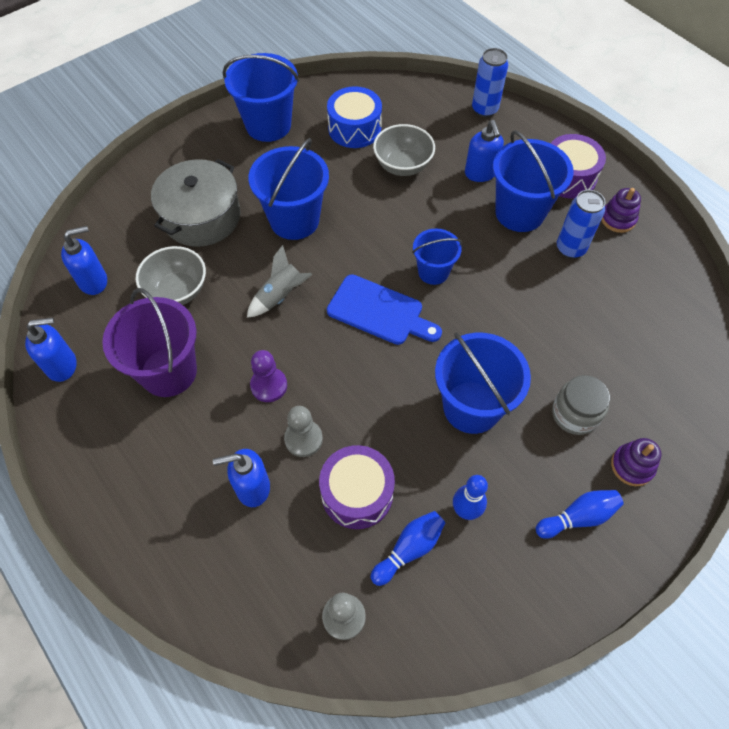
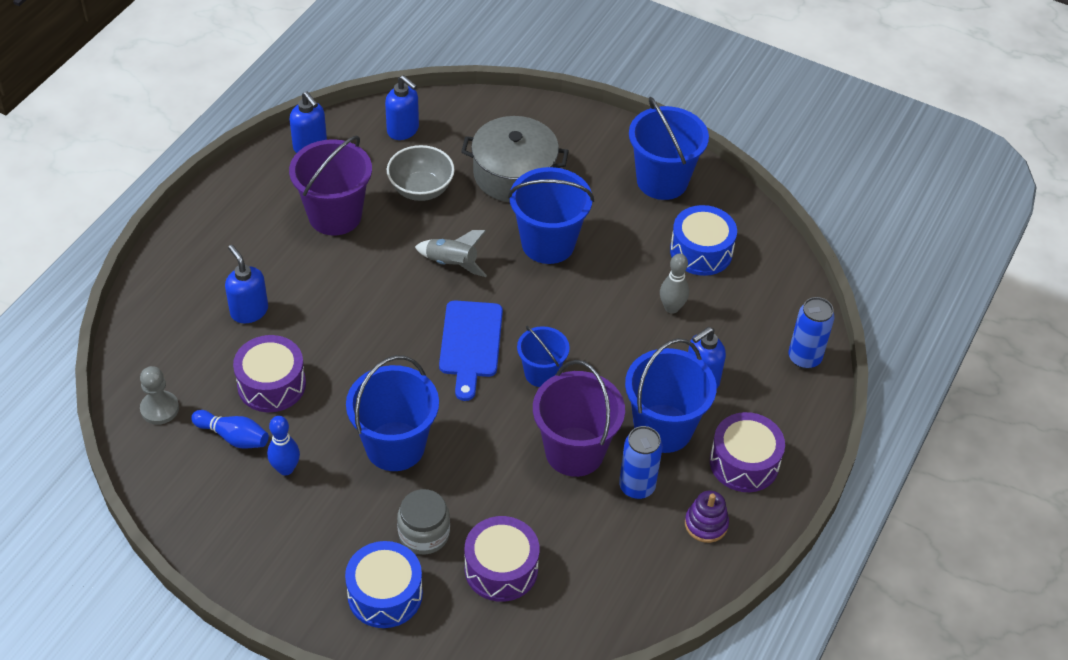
camera: 65 degrees right, 10 degrees down
(269, 385) = (351, 288): purple pawn -> none
(303, 439) = (308, 330): grey pawn -> none
(402, 166) = (671, 308): grey bowl -> grey bowling pin
(522, 277) = (574, 451): none -> purple bucket
(578, 517) = (312, 559): blue bowling pin -> none
(626, 367) = (501, 568): none -> purple drum
(632, 466) = (385, 594): purple stacking toy -> blue drum

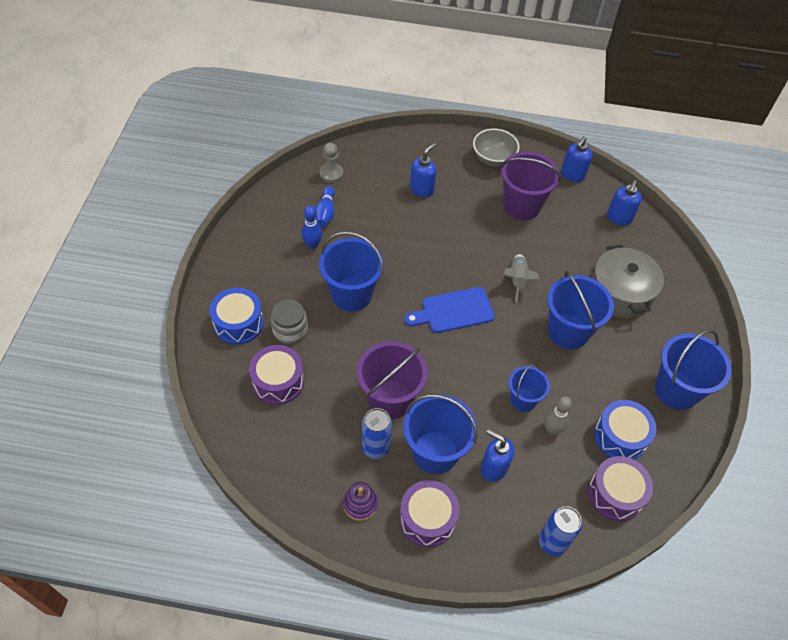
camera: 70 degrees right, 5 degrees up
(271, 384) = (371, 218): purple drum -> purple drum (615, 494)
(421, 189) = (572, 243): grey bowl -> grey bowl (493, 159)
(541, 373) = (448, 360): blue bucket -> blue bucket (523, 400)

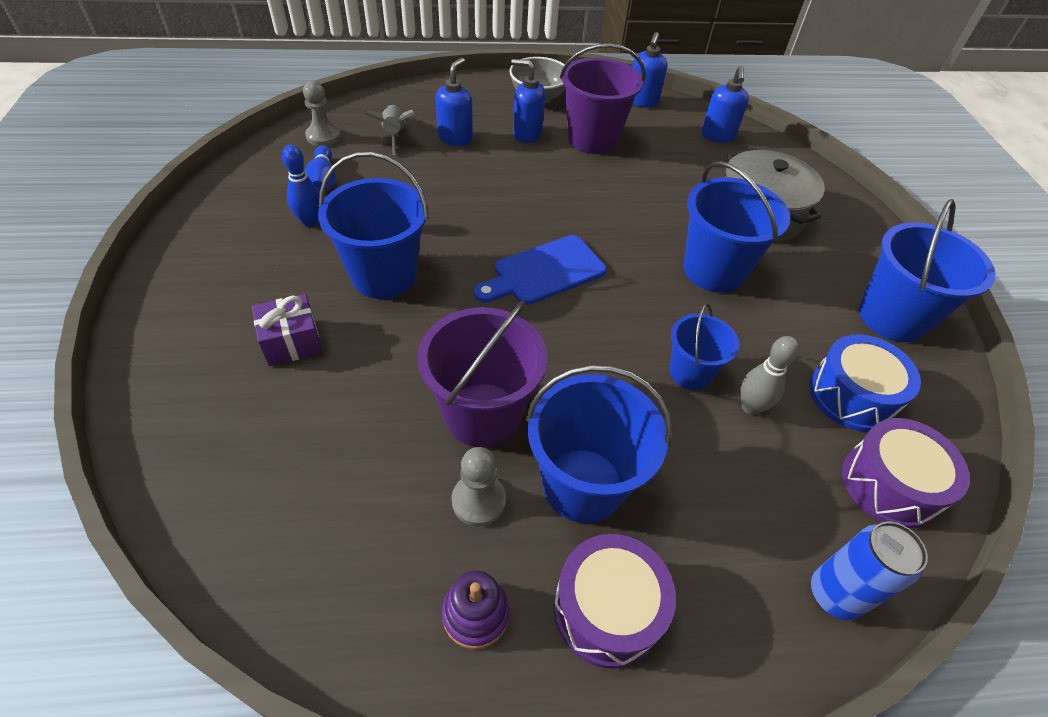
camera: 15 degrees left, 5 degrees down
(238, 323) = (199, 347): blue drum -> none
(278, 381) = (281, 425): purple drum -> none
(290, 330) = (292, 342): grey jar -> purple gift
(375, 448) = (478, 501): blue can -> grey pawn
(493, 468) = (686, 488): blue soap dispenser -> blue soap dispenser (526, 134)
(517, 280) = (619, 221): grey rocket -> grey rocket (394, 136)

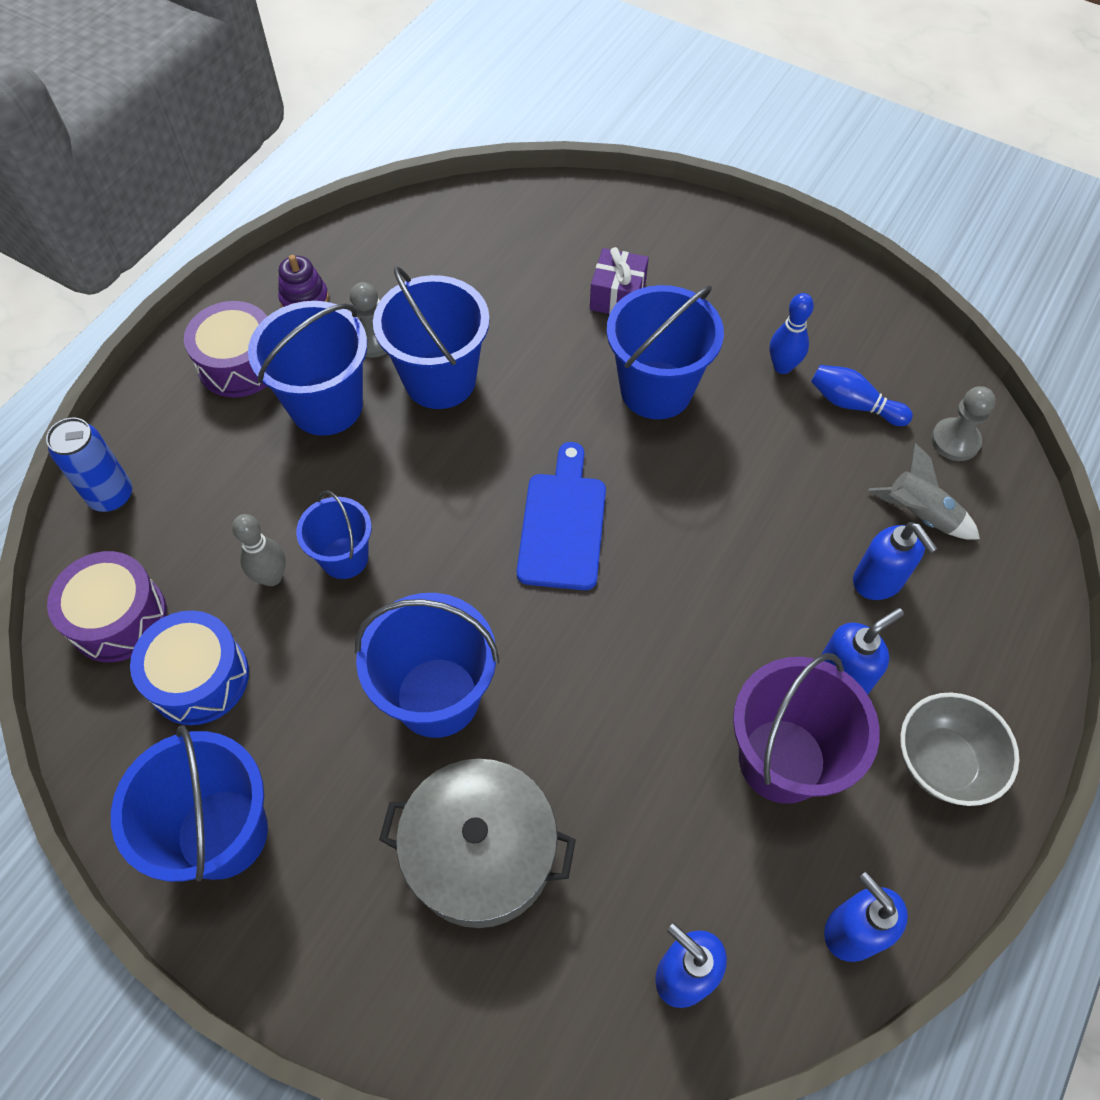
camera: 130 degrees right, 10 degrees up
(482, 415) = (440, 380): purple bucket -> blue bucket

